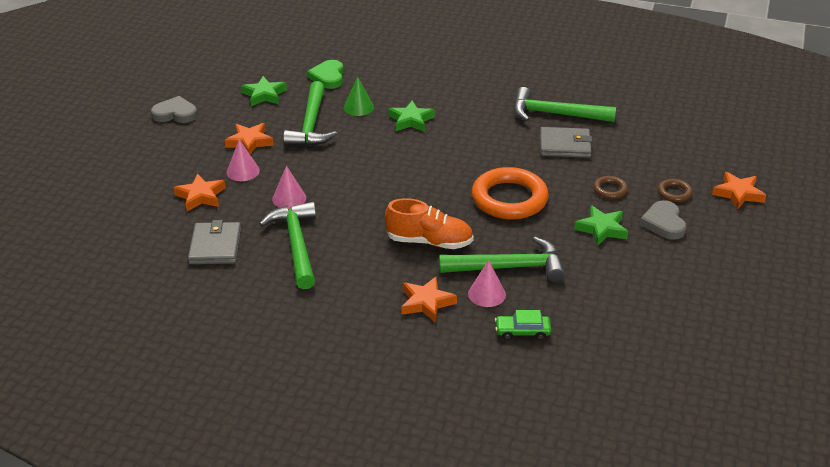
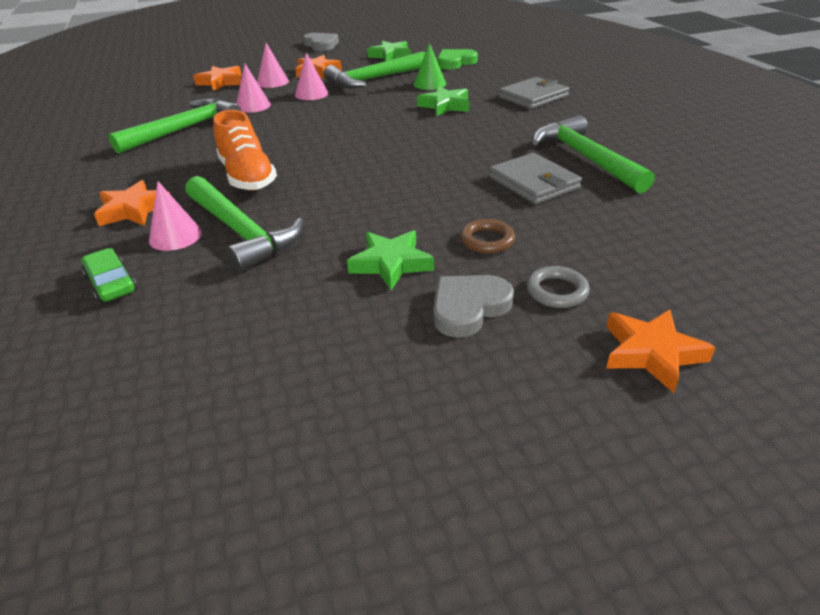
camera: 55 degrees right, 0 degrees up
(215, 246) = (155, 106): grey wallet -> grey wallet (533, 97)
(302, 163) = (311, 94): none -> pink cone
(509, 199) = (378, 188): orange ring -> none
(674, 193) = (556, 291): brown ring -> grey ring

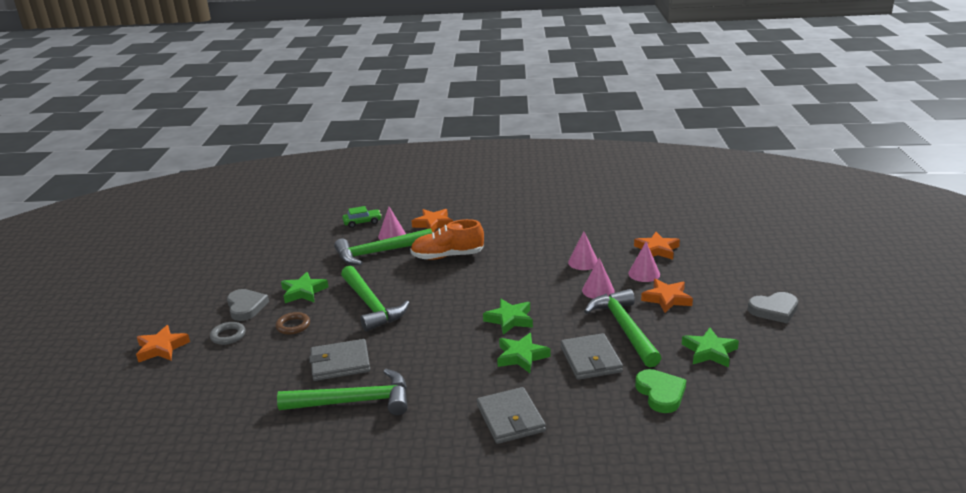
camera: 110 degrees right, 10 degrees down
(184, 129) = (549, 235): green hammer -> green hammer (371, 305)
(386, 119) = (509, 319): none -> green star
(429, 84) = (590, 359): green cone -> grey wallet

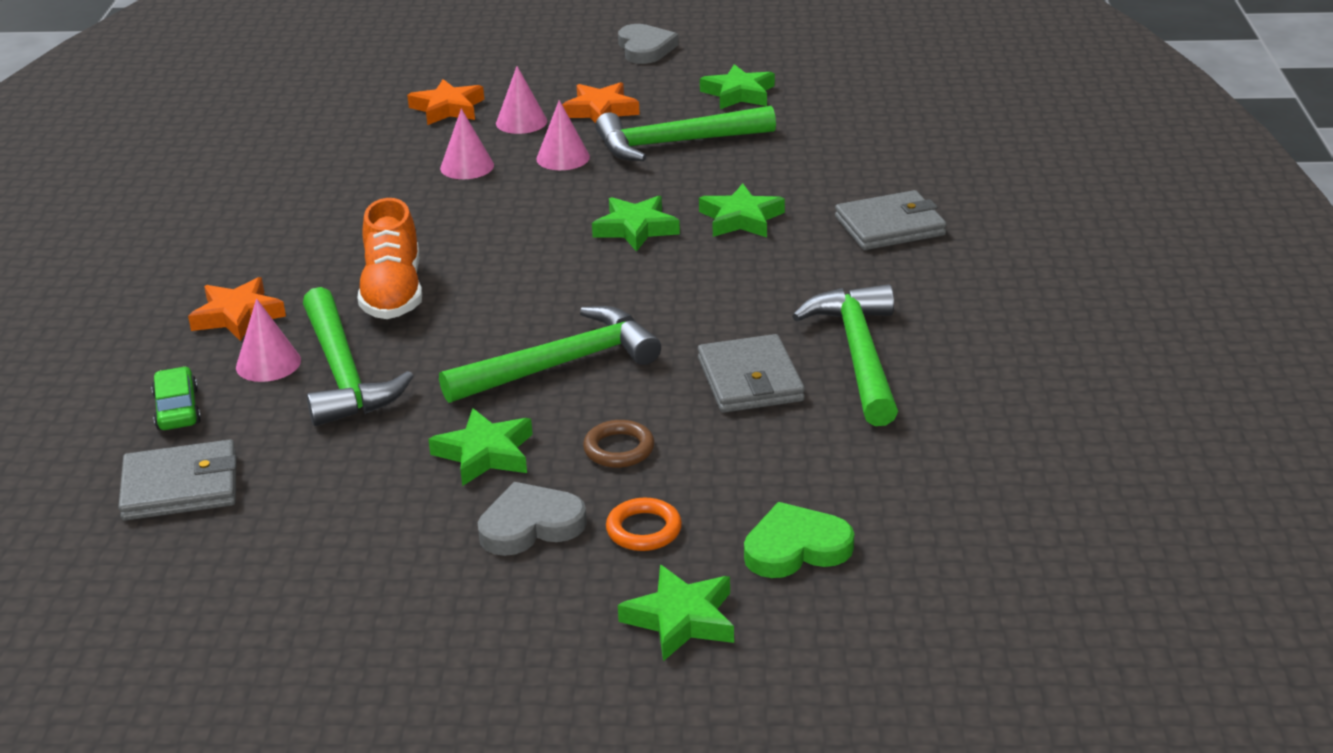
camera: 90 degrees left, 5 degrees up
(162, 348) = (681, 619): orange star -> green star
(228, 336) = (644, 530): grey ring -> orange ring
(590, 359) = (752, 169): grey wallet -> grey wallet (180, 486)
(660, 393) = (830, 128): green heart -> green heart (796, 548)

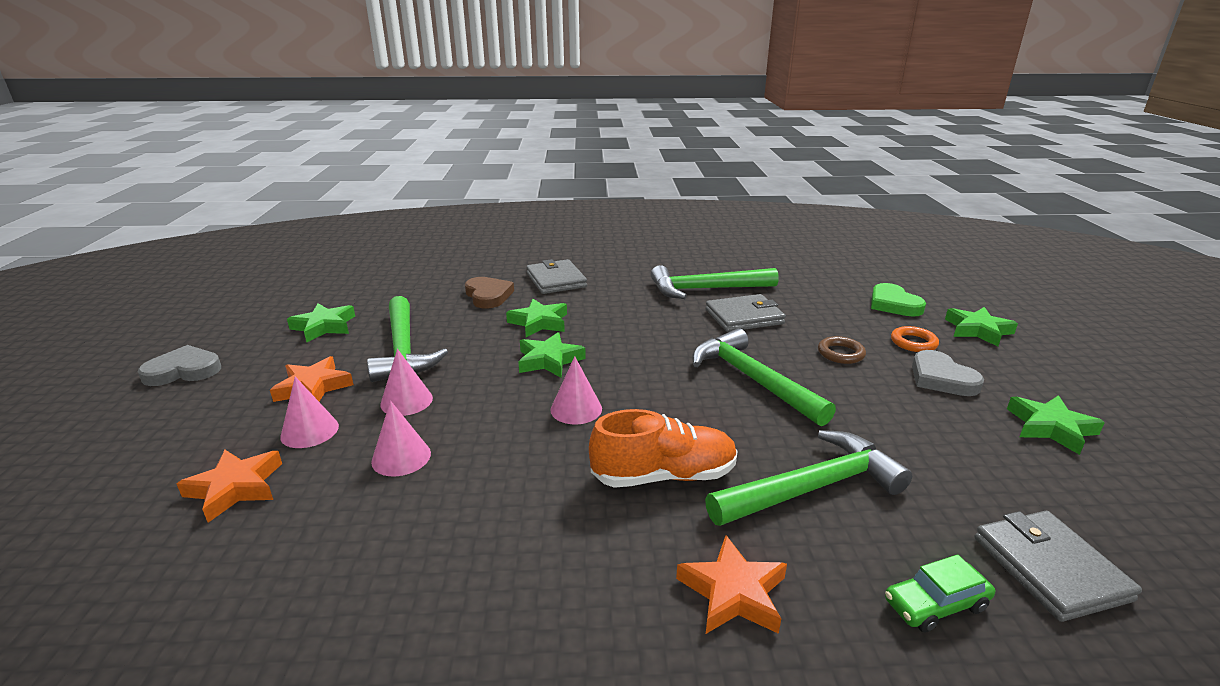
camera: 95 degrees left, 5 degrees down
(268, 363) = (817, 545): pink cone -> pink cone (576, 409)
(485, 454) = (879, 402): green star -> green star (1050, 428)
(829, 180) = (488, 296): none -> brown heart

